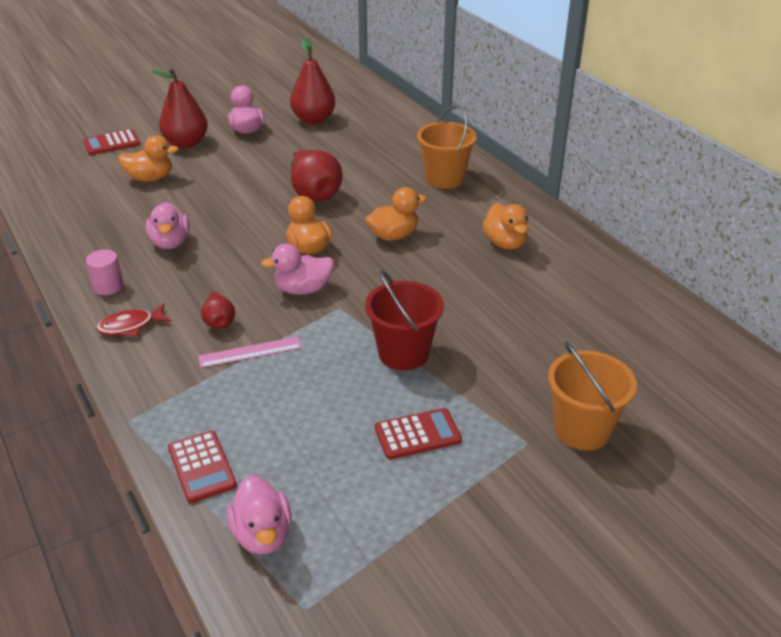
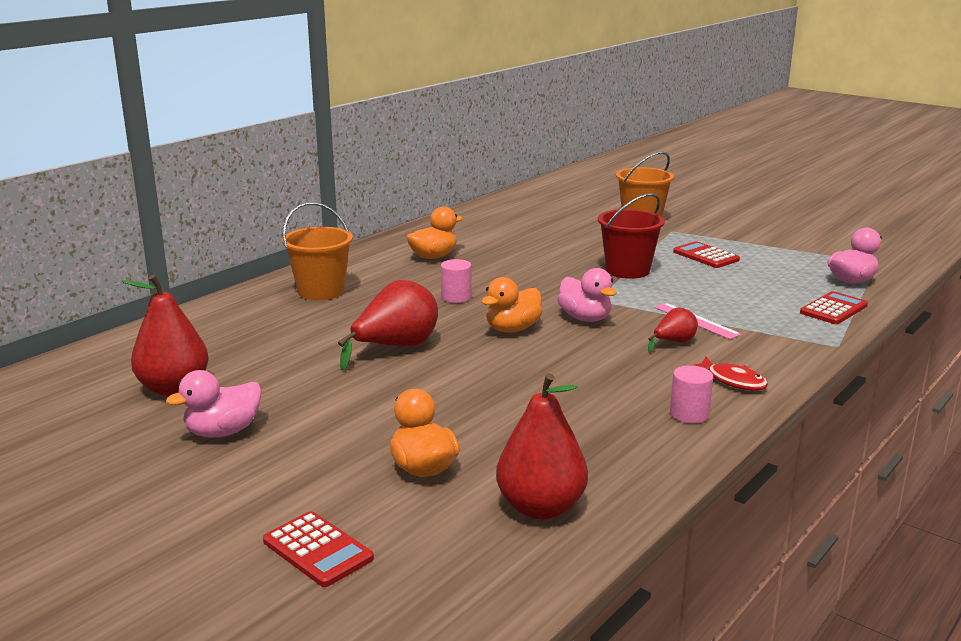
camera: 110 degrees left, 15 degrees down
(170, 242) = (571, 403): pink duck -> none
(186, 143) = (290, 472): red pear -> red pear (540, 507)
(393, 235) = (456, 297): orange duck -> pink cylinder

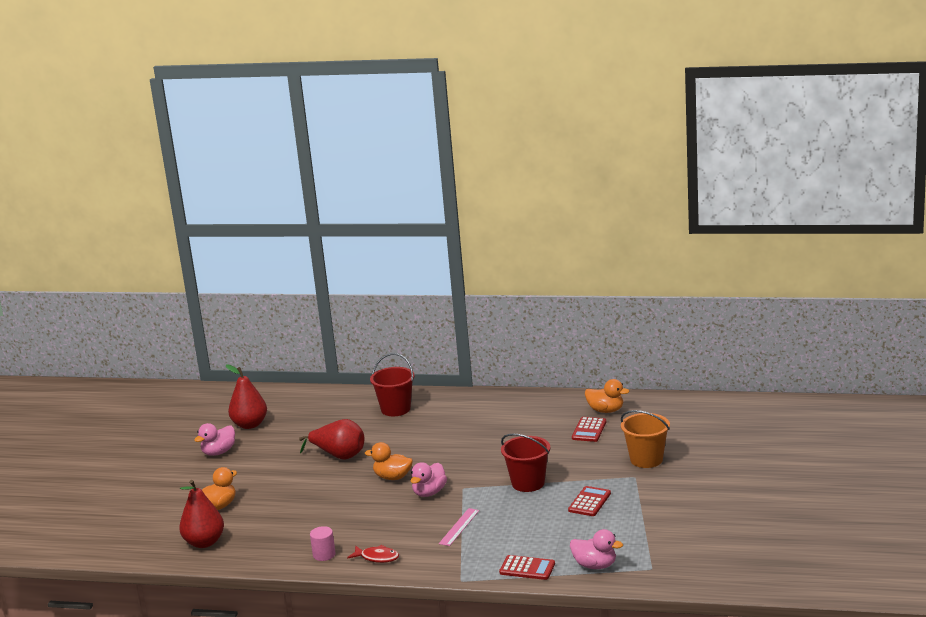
camera: 65 degrees right, 0 degrees up
(223, 432) = (218, 452): pink duck -> pink duck turned 75 degrees counterclockwise
(317, 550) = (143, 508): red calculator -> red calculator (589, 430)
(321, 291) = (395, 409): orange bucket -> red bucket
(433, 257) = (485, 418): orange duck -> orange duck (606, 410)
(456, 297) = (424, 447): pink cylinder -> none
(673, 342) = (417, 528): red pear -> none
(732, 381) = (377, 557): red fish -> red fish turned 90 degrees counterclockwise

